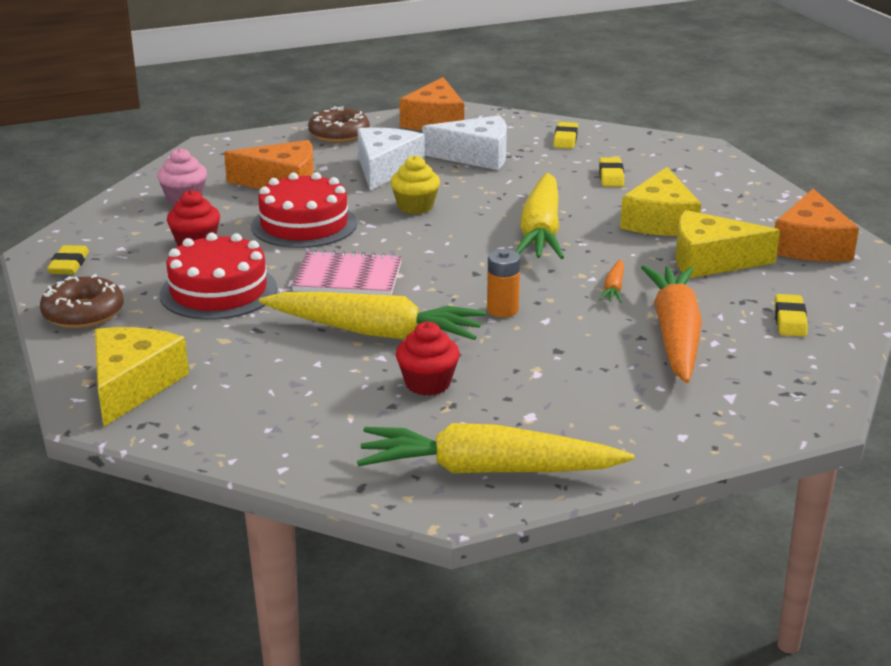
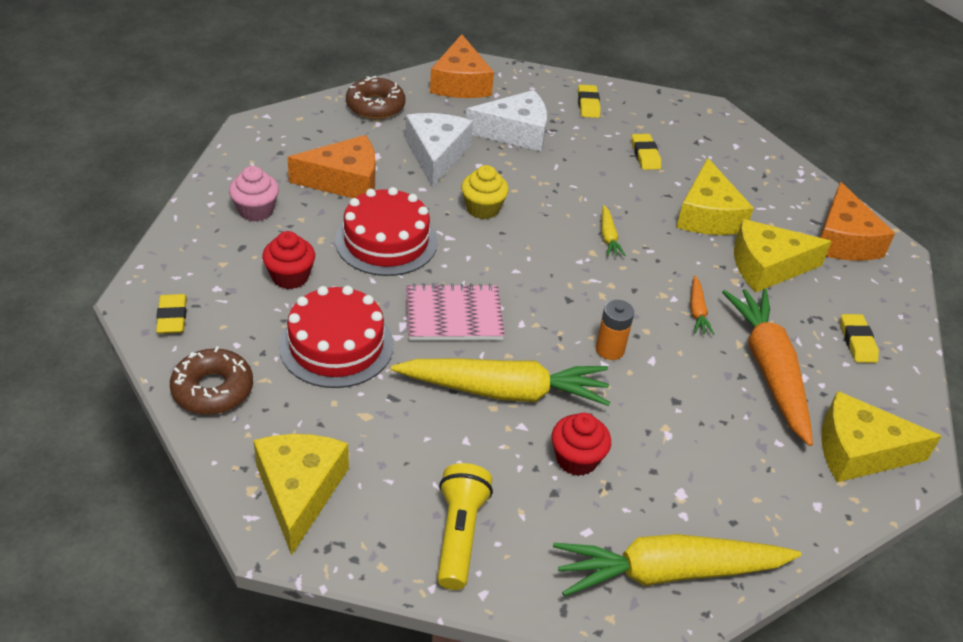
camera: 15 degrees left, 15 degrees up
(278, 426) = (459, 534): none -> yellow flashlight
(541, 231) = (608, 237): yellow carrot -> yellow carrot, size x0.42
(751, 400) = (859, 451): none -> yellow cheese

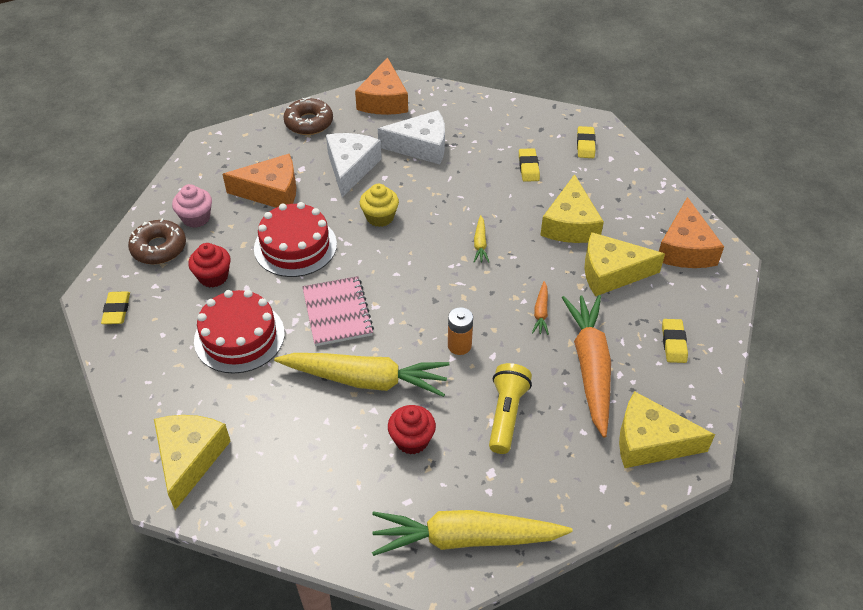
camera: 10 degrees right, 5 degrees up
(213, 389) = (138, 372): brown donut -> brown donut (159, 248)
(453, 315) = (337, 313): pink notebook -> pink notebook turned 75 degrees clockwise
(459, 534) = (306, 499): yellow flashlight -> yellow flashlight (506, 414)
(588, 104) = (489, 119): yellow eraser -> yellow eraser (585, 145)

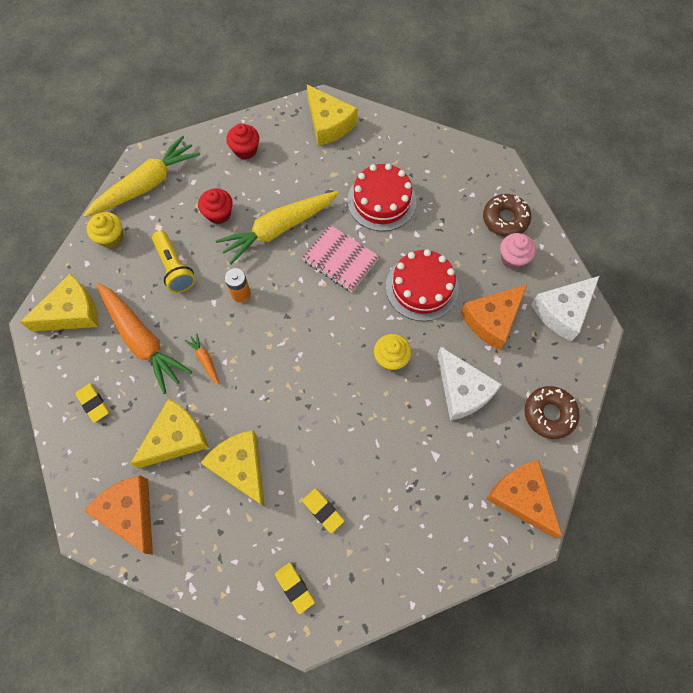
camera: 140 degrees right, 20 degrees up
(117, 310) = (472, 164): yellow eraser -> none
(213, 277) = (445, 226): red cupcake -> red cupcake (245, 150)
(421, 146) = (433, 462): white cheese -> white cheese (562, 311)
(480, 244) = (295, 390): yellow carrot -> none
(554, 499) = (111, 237): none -> yellow cupcake

